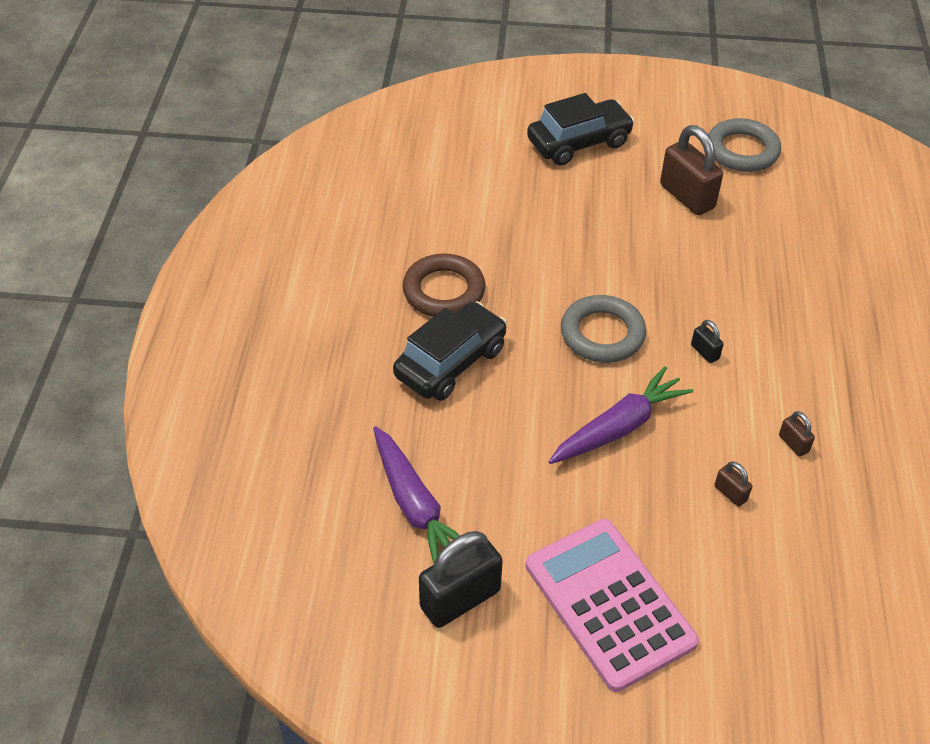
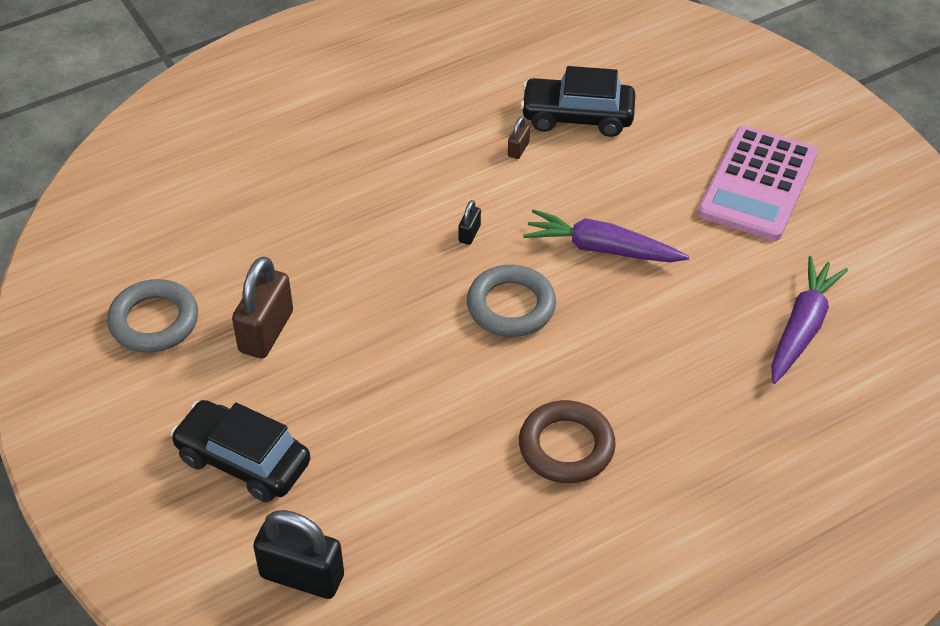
camera: 125 degrees left, 0 degrees up
(450, 362) = (644, 390): black car -> black car (577, 117)
(460, 599) = (842, 259): black padlock -> black padlock (302, 576)
(730, 493) = (600, 163): brown padlock -> none

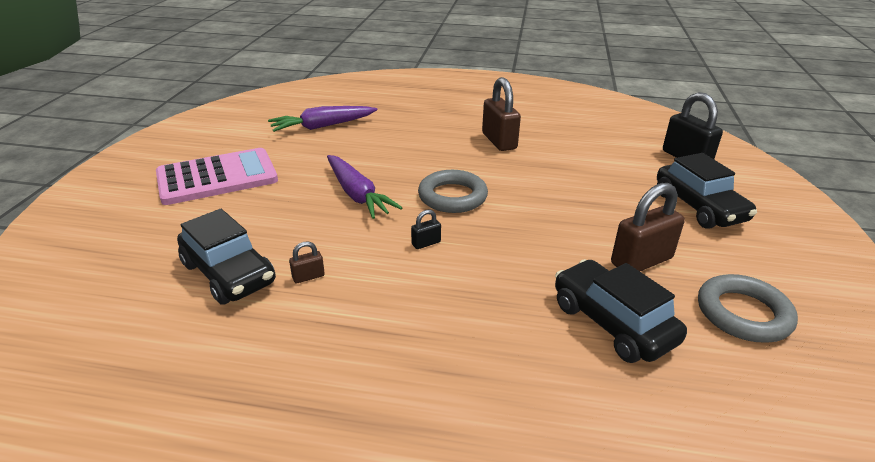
camera: 140 degrees left, 15 degrees down
(256, 248) = (612, 323): none -> black car
(566, 447) = (499, 141): brown ring -> brown padlock

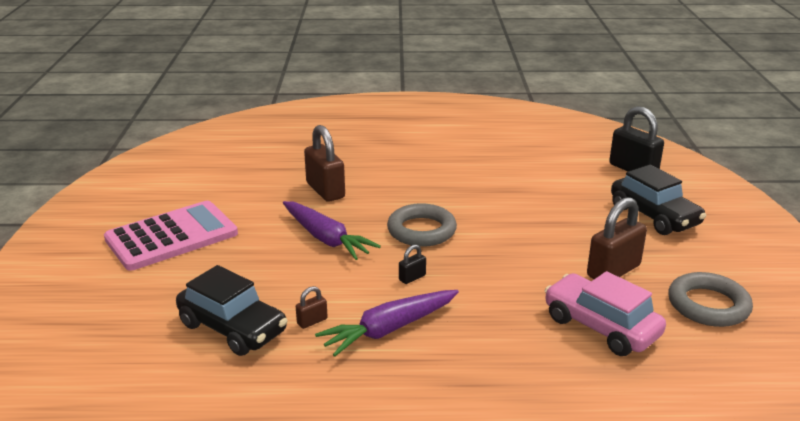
camera: 10 degrees left, 5 degrees down
(322, 126) = (258, 171): purple carrot -> purple carrot (389, 329)
(499, 141) = (448, 169): brown padlock -> brown padlock (325, 190)
(612, 323) = (600, 327): black car -> pink car

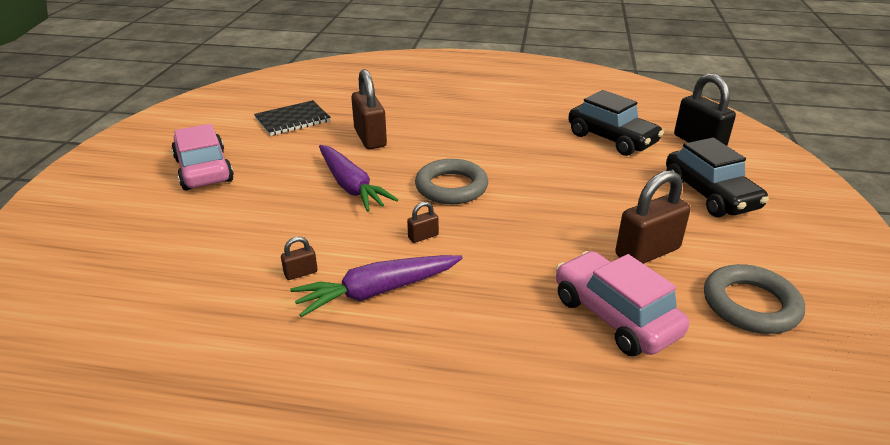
camera: 10 degrees right, 5 degrees up
(171, 236) = (203, 170): pink calculator -> pink car
(233, 328) = (218, 271): black car -> black car (612, 139)
(239, 179) = (292, 120): none -> black notebook
(412, 278) = (423, 236): black padlock -> brown padlock

